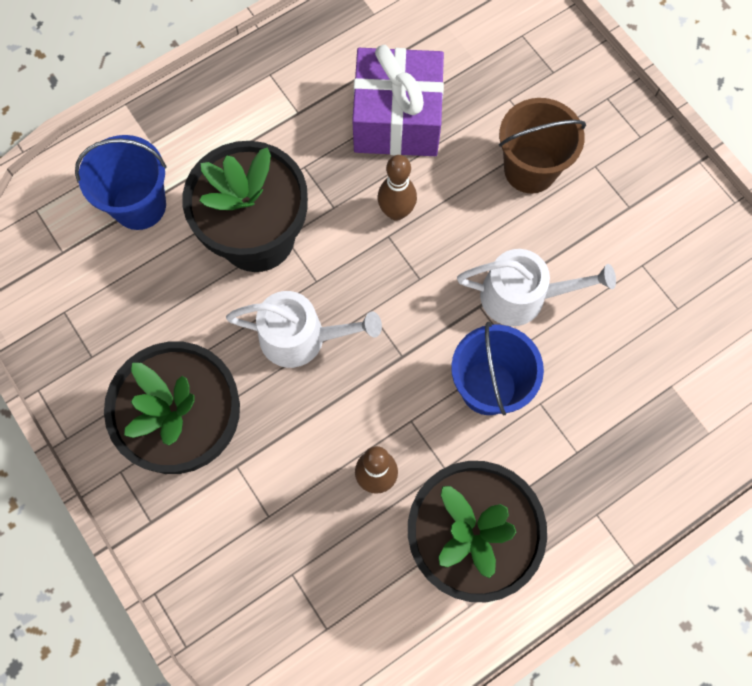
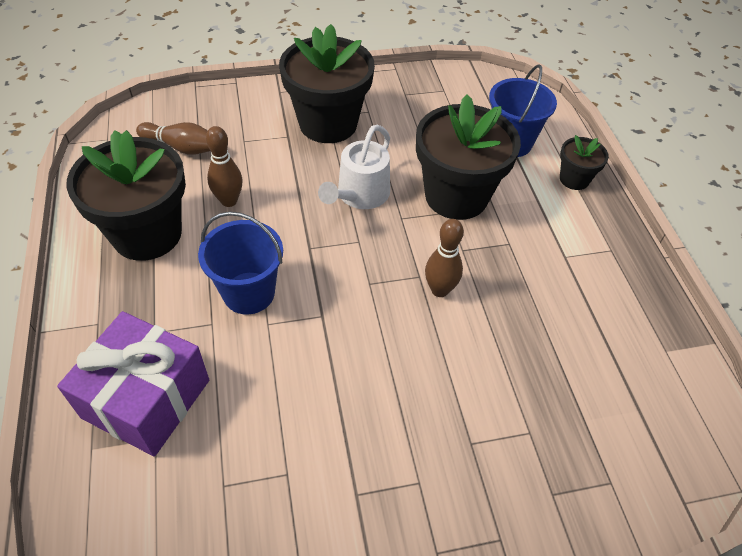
camera: 110 degrees right, 20 degrees down
(176, 126) = (574, 179): none -> black flower pot
(314, 588) = (181, 147): none -> brown bowling pin
(397, 119) = (536, 325): purple gift -> purple gift (146, 399)
(522, 296) = (313, 351): white watering can -> none
(530, 169) = (439, 416): brown bucket -> none

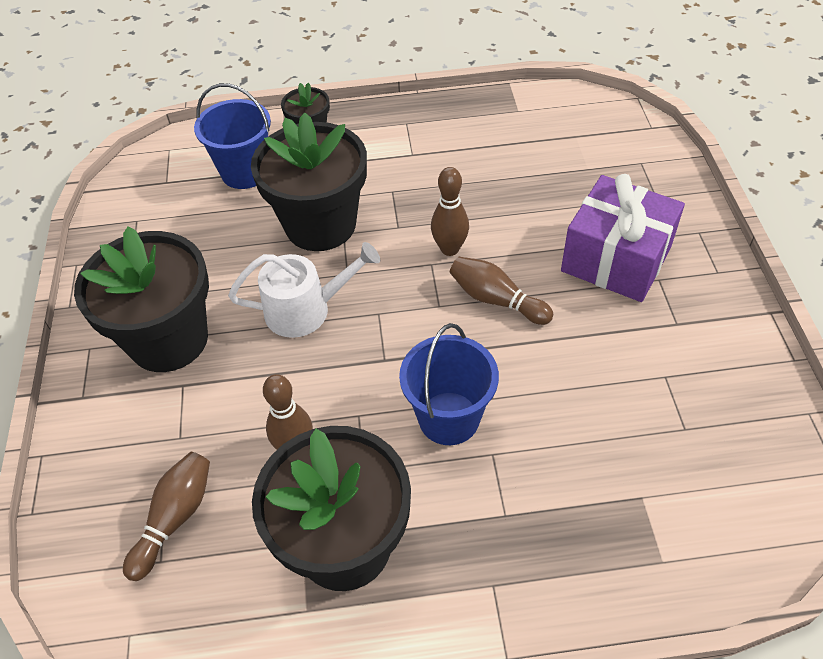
camera: 80 degrees left, 0 degrees up
(146, 399) = (596, 512): purple gift -> purple gift (616, 259)
(360, 195) = (306, 310): white watering can -> white watering can turned 45 degrees counterclockwise
(379, 327) = (496, 300): none -> brown bowling pin

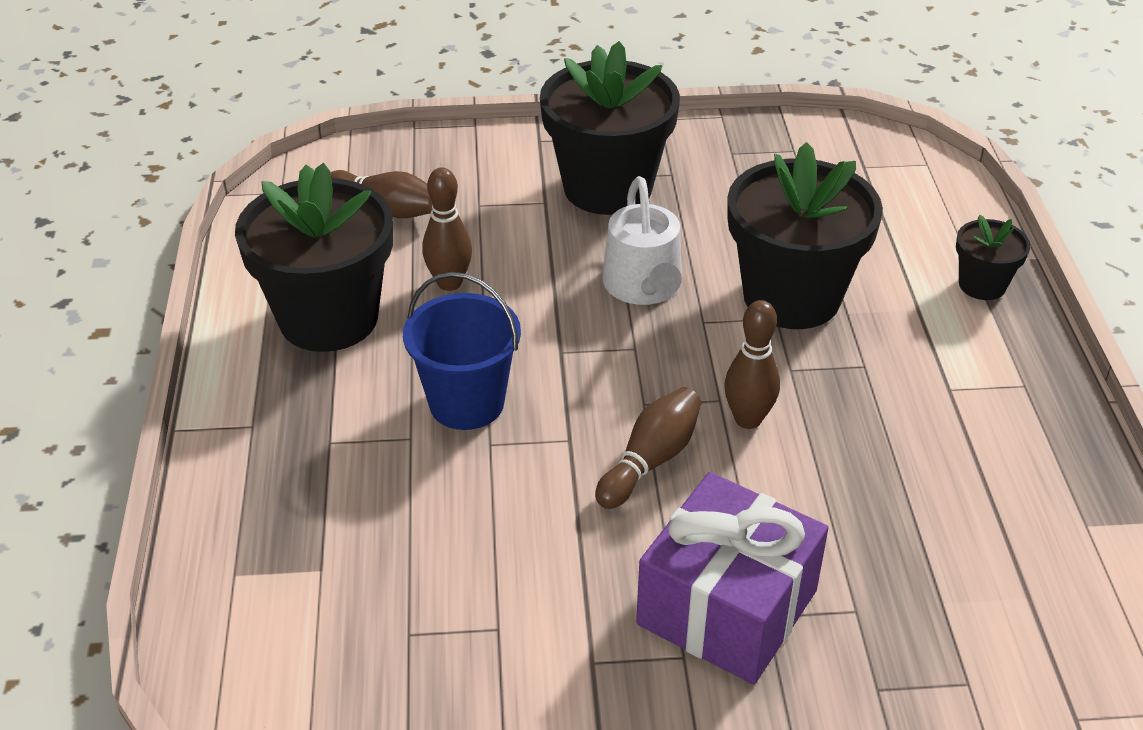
camera: 90 degrees right, 10 degrees down
(245, 172) = (889, 229): blue bucket -> none

